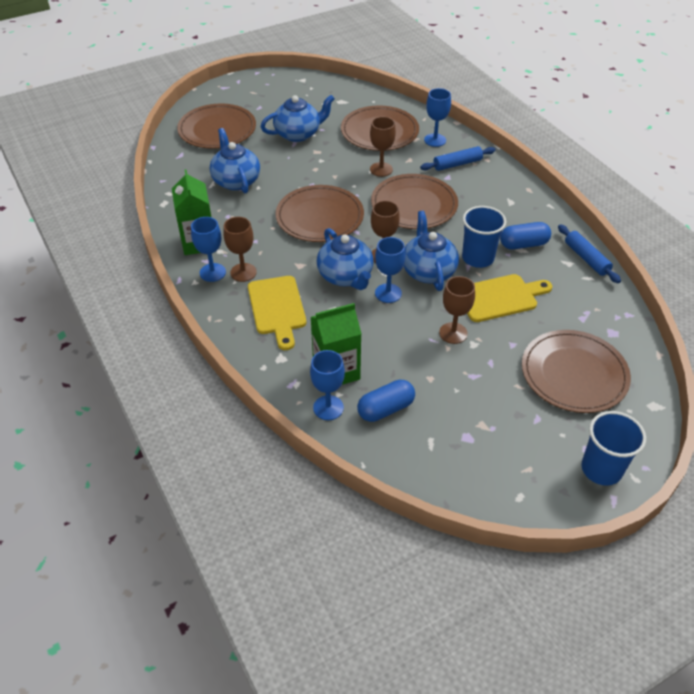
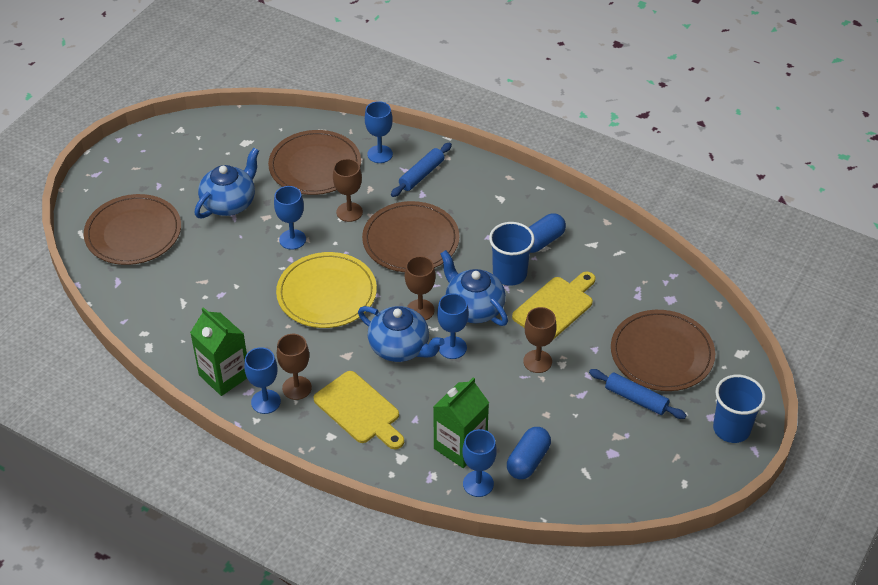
camera: 30 degrees left, 0 degrees up
(236, 181) = (206, 288): blue teapot -> none
(319, 217) = (326, 293): brown plate -> yellow plate
(324, 172) = (292, 239): none -> blue goblet
(586, 258) = (606, 232): blue rolling pin -> blue rolling pin (636, 399)

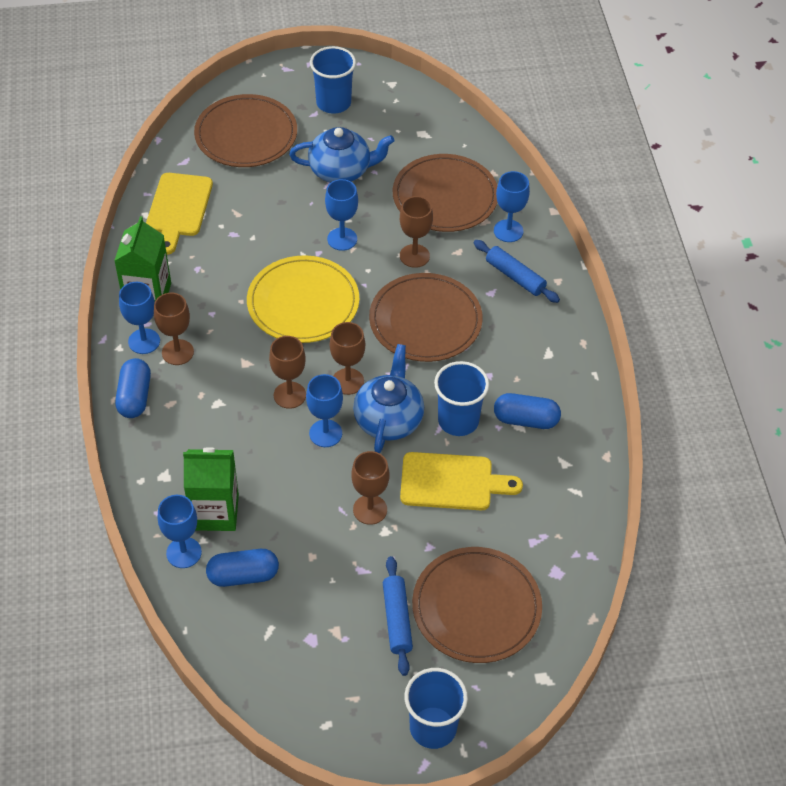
camera: 50 degrees right, 5 degrees up
(161, 169) = (333, 103): none -> blue cup
(312, 436) = (134, 397): none -> blue capsule
(359, 410) = (192, 412): yellow cutting board -> yellow cutting board (178, 209)
(400, 347) = (289, 395): blue teapot -> brown goblet
(421, 175) = (515, 277): blue rolling pin -> blue rolling pin turned 45 degrees clockwise

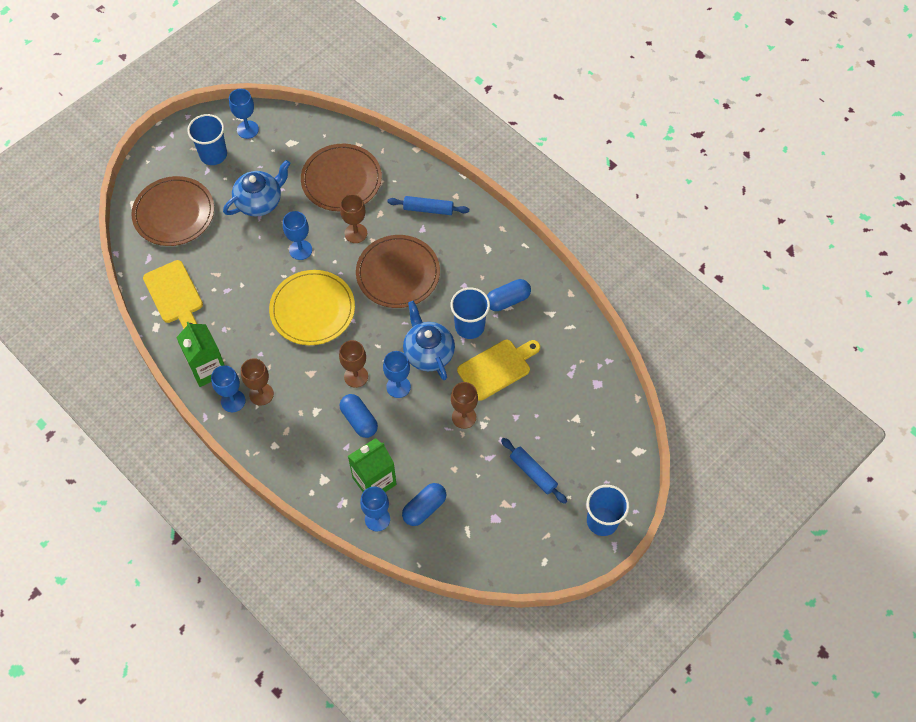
camera: 35 degrees left, 10 degrees up
(134, 397) = (260, 441): blue capsule -> blue capsule (359, 420)
(348, 381) = (384, 344): brown goblet -> none
(476, 607) = (570, 435): brown plate -> none
(508, 231) = (399, 180): blue goblet -> blue goblet (247, 129)

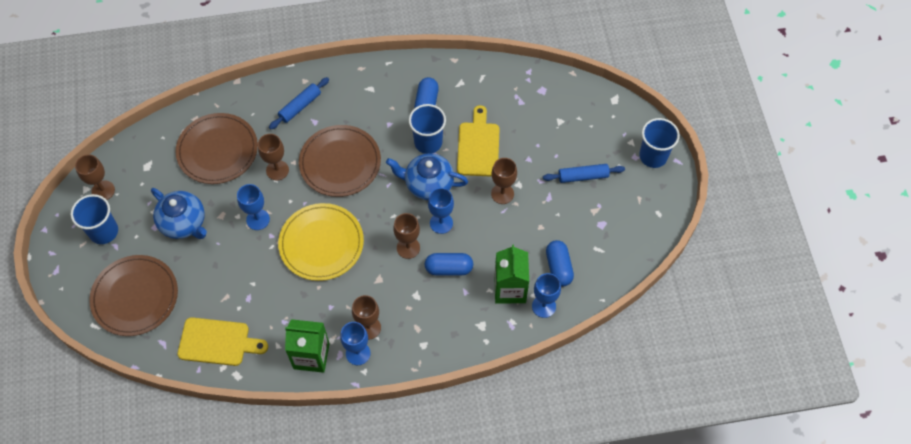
camera: 55 degrees left, 0 degrees up
(247, 129) = (103, 190): blue goblet -> brown goblet
(260, 201) = (184, 223): blue teapot -> blue teapot turned 135 degrees clockwise

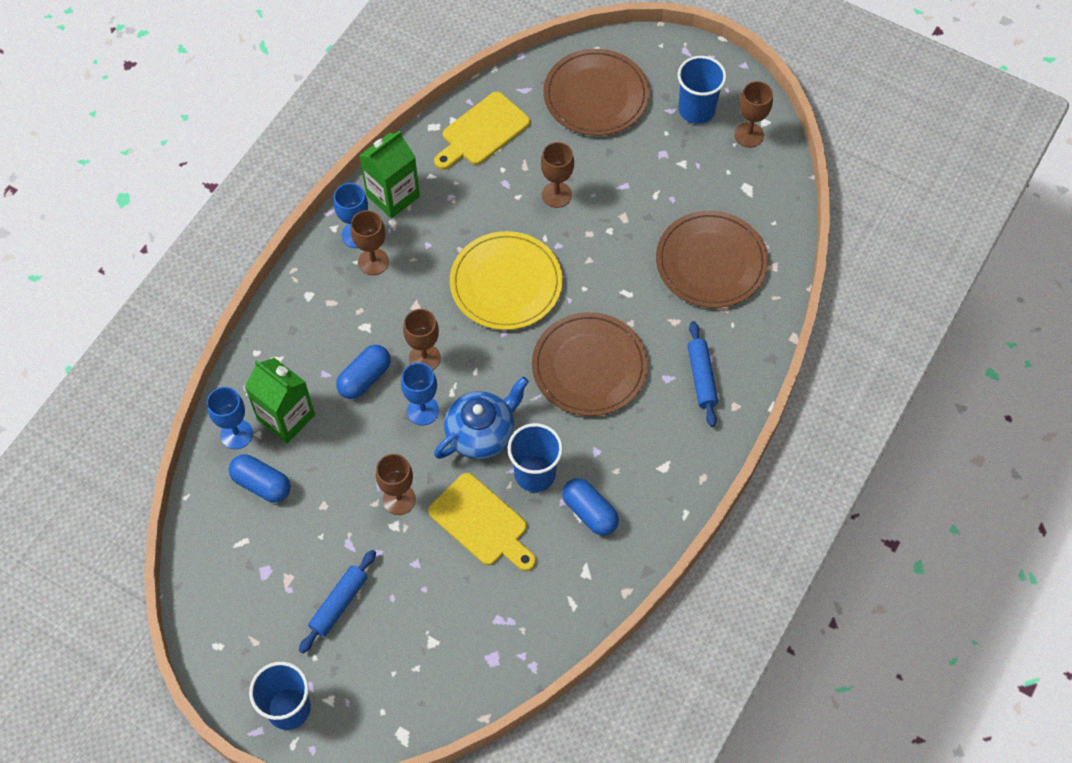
camera: 130 degrees right, 0 degrees up
(184, 223) = (644, 180): blue teapot -> none
(258, 219) = (588, 245): blue goblet -> none
(277, 170) = (634, 301): brown goblet -> brown goblet (556, 194)

